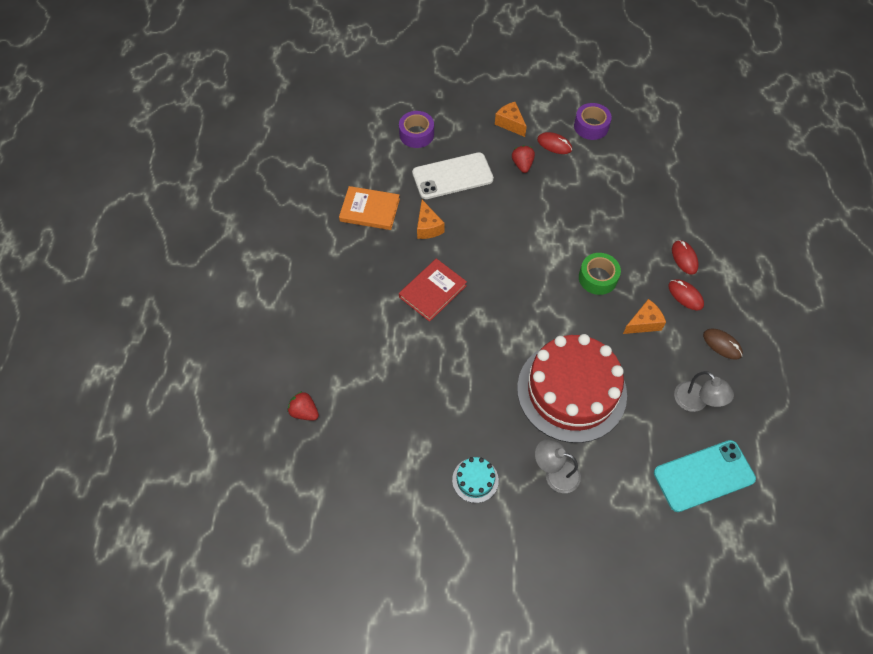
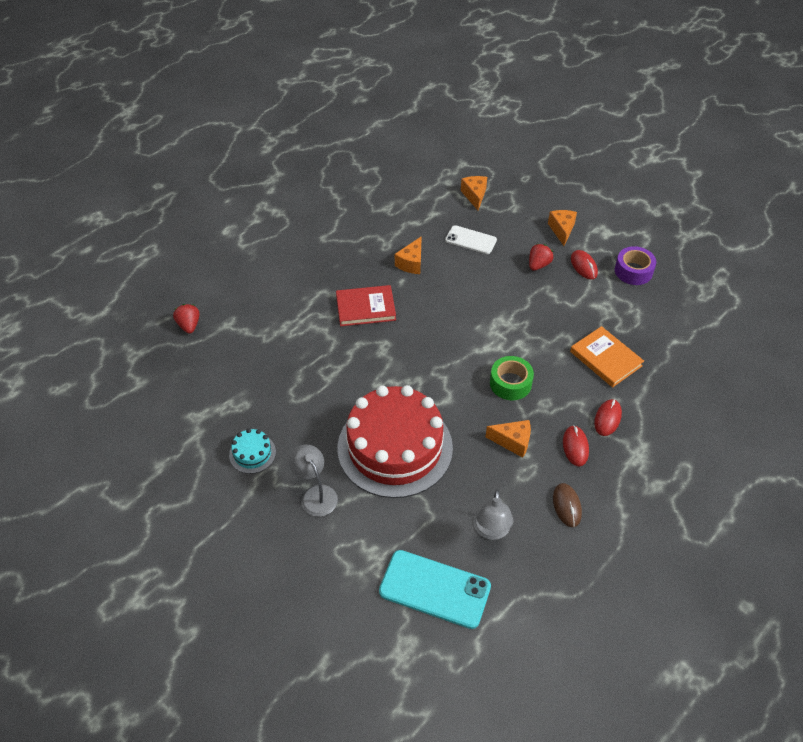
camera: 40 degrees right, 10 degrees down
(370, 210) = (380, 226): orange book -> orange book (605, 359)
(416, 134) = (474, 196): purple tape -> orange cheese
(452, 176) = (470, 240): white phone -> white phone, size x0.62

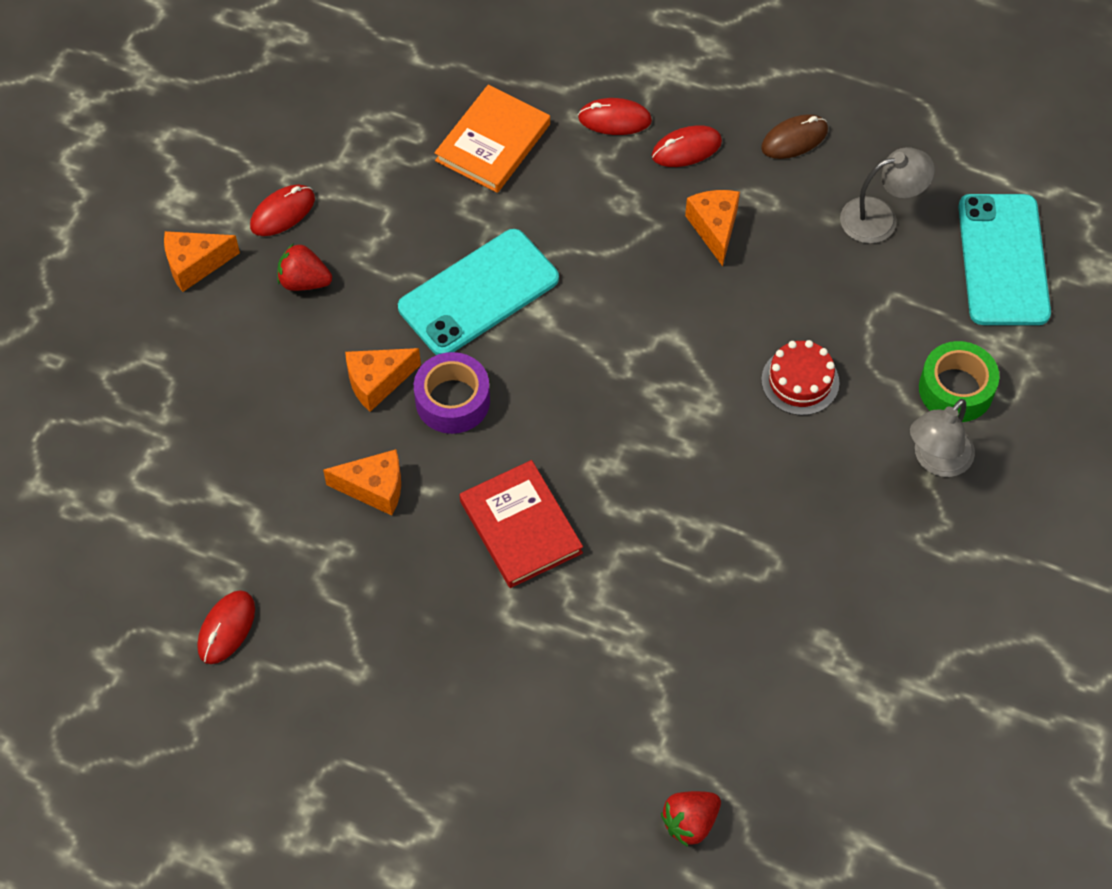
camera: 110 degrees left, 10 degrees up
(252, 453) = (910, 582): turquoise cake -> none
(366, 204) = (226, 628): none -> red mouse
(395, 447) = (800, 381): red cake -> red cake, size x0.40
(470, 240) = (274, 406): white phone -> none
(474, 196) = (137, 435): orange cheese -> orange cheese (377, 382)
(506, 327) = (478, 293): none -> turquoise phone
(510, 383) = (600, 258): green tape -> green tape (956, 389)
(633, 271) = (269, 138): purple tape -> purple tape (452, 400)

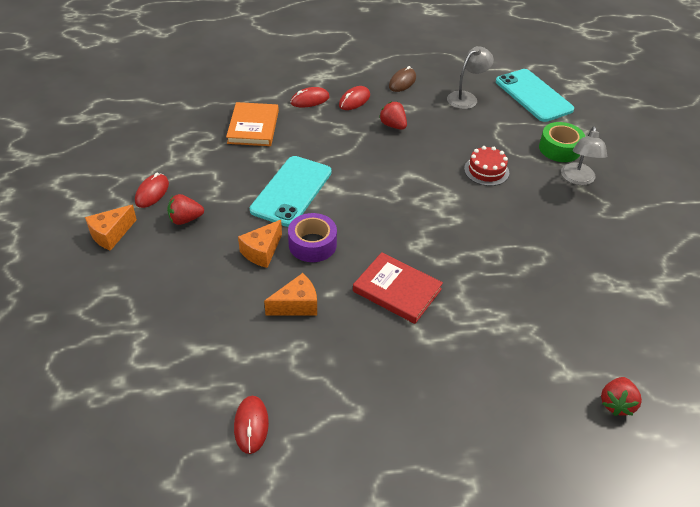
camera: 30 degrees left, 15 degrees down
(714, 228) = (393, 125): orange cheese -> red strawberry

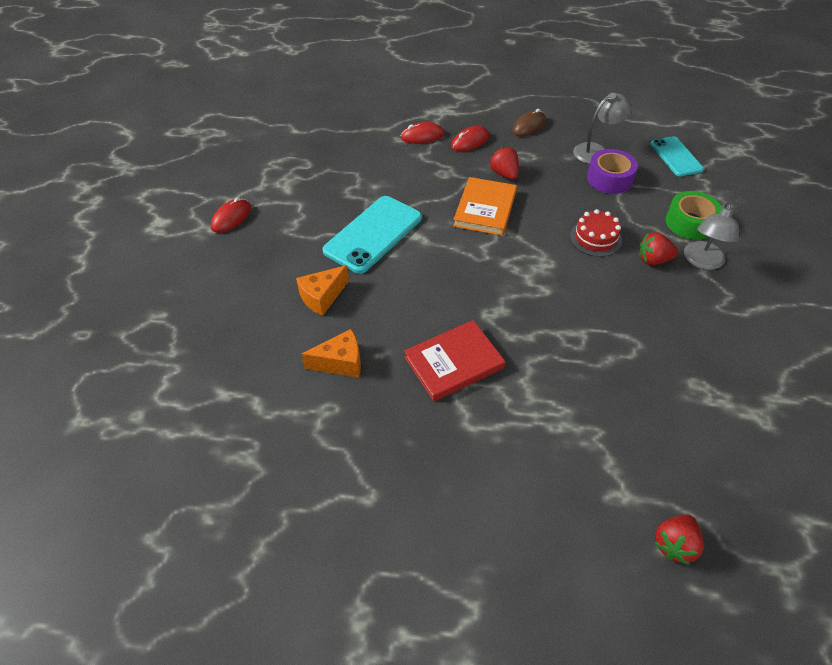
camera: 15 degrees right, 5 degrees up
(111, 234) = (178, 257): orange cheese -> none
(185, 219) = (255, 251): red strawberry -> red strawberry (653, 260)
(251, 425) = (253, 490): red mouse -> none
(253, 127) = (354, 159): orange book -> orange book (485, 209)
(312, 244) = (377, 297): purple tape -> purple tape (609, 179)
(397, 290) = (454, 363): red book -> red book turned 75 degrees counterclockwise
(533, 95) = (676, 157): turquoise phone -> turquoise phone, size x0.62

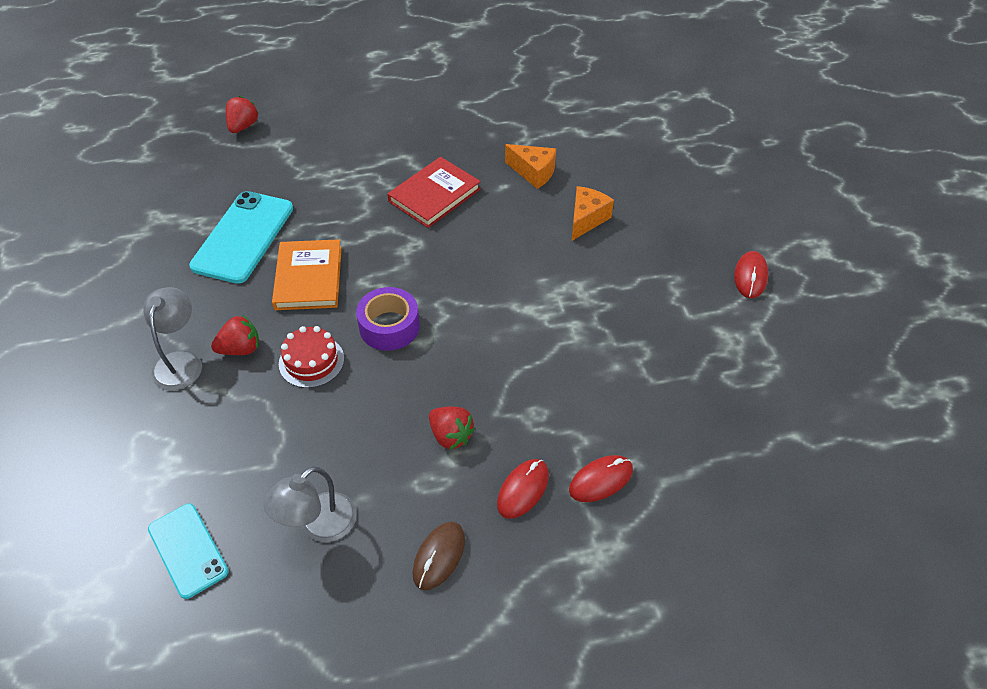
camera: 160 degrees right, 0 degrees up
(340, 362) = (533, 173): orange cheese -> orange cheese turned 120 degrees counterclockwise
(373, 234) = (577, 298): turquoise phone -> turquoise phone (243, 237)
(485, 209) = (459, 368): orange book -> orange book (308, 278)
(609, 179) = (296, 469): purple tape -> purple tape (389, 326)
(690, 223) = (186, 418): green tape -> none

